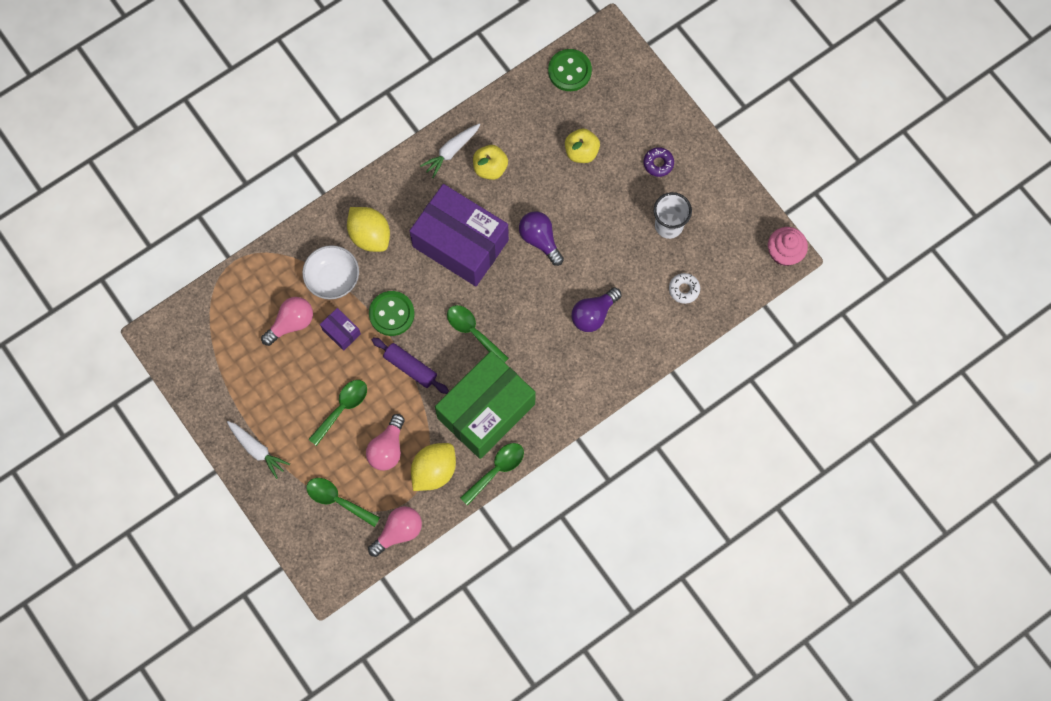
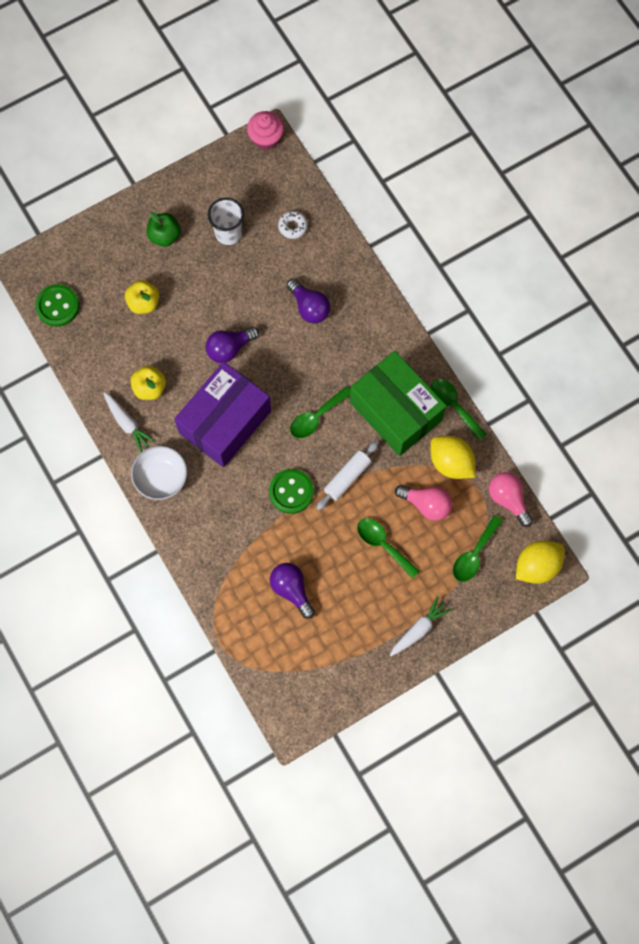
camera: 85 degrees left, 0 degrees up
(291, 323) = (291, 589): pink light bulb -> purple light bulb
(333, 278) = (248, 546): white bowl -> white bowl (161, 478)
(341, 332) = (305, 541): purple box -> none
(370, 235) = (207, 507): yellow lemon -> yellow lemon (537, 566)
(410, 367) = (347, 478): purple rolling pin -> white rolling pin
(658, 163) = (165, 236): purple donut -> green apple

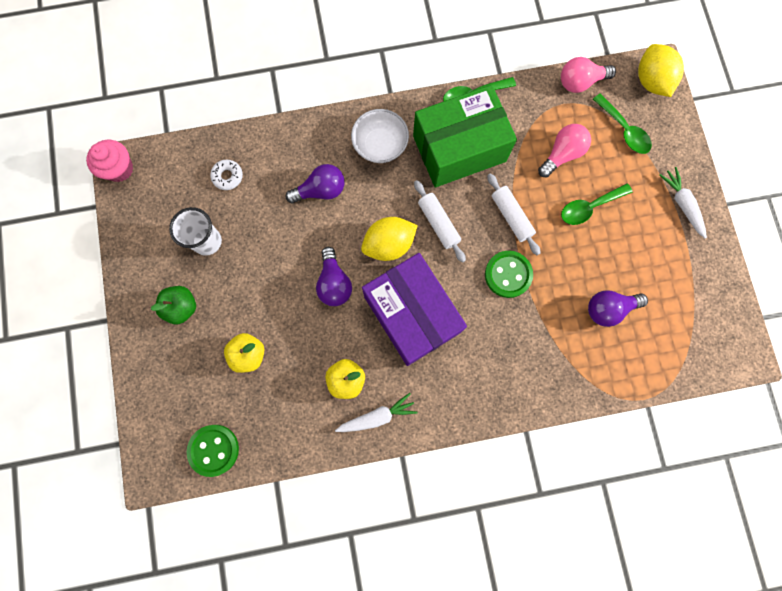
camera: 70 degrees left, 5 degrees up
(161, 478) = (449, 400): white bowl -> white bowl (380, 145)
(316, 417) = (438, 223): green spoon -> white rolling pin
(451, 463) = (528, 118): yellow lemon -> yellow lemon (389, 244)

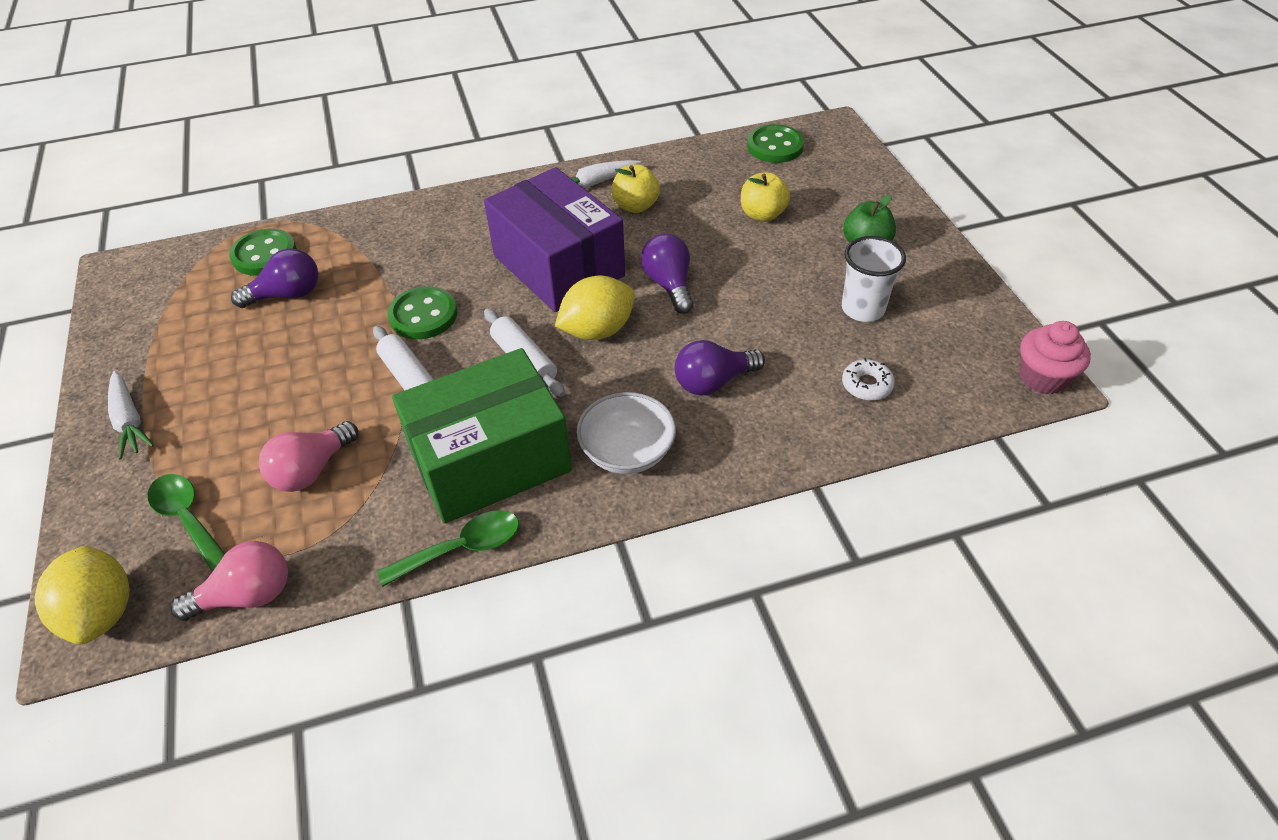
camera: 175 degrees right, 30 degrees down
(589, 207) = (283, 403): green spoon -> none
(636, 358) = (264, 254): none -> green button

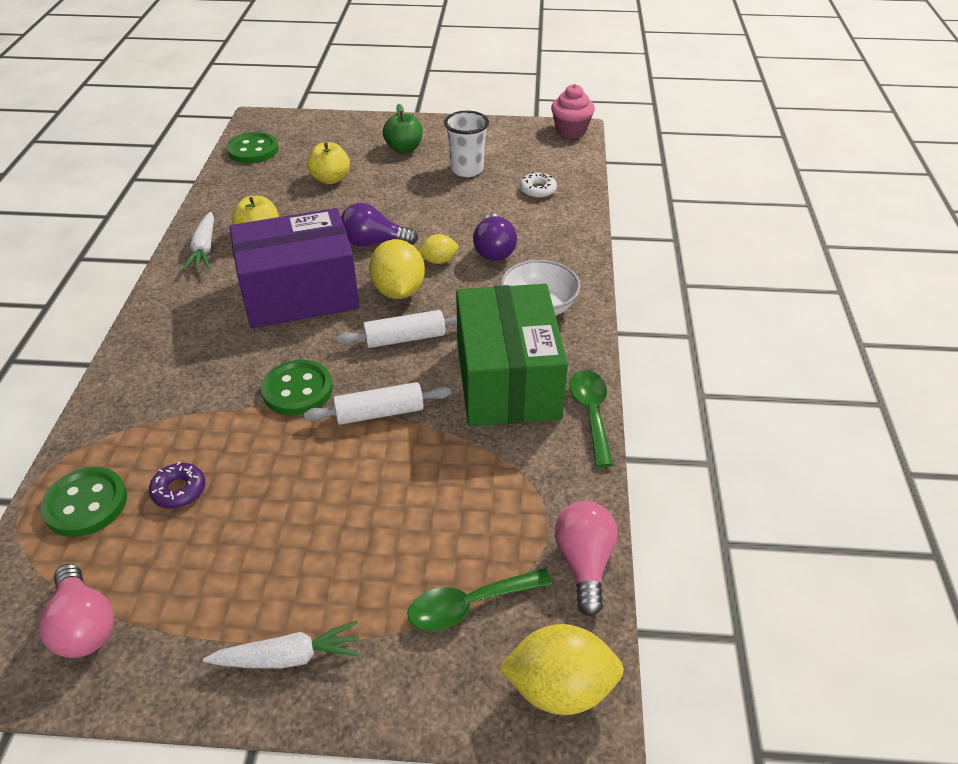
camera: 70 degrees left, 5 degrees down
(287, 295) = (179, 490): purple light bulb -> purple donut
(311, 470) = (455, 499): pink light bulb -> pink light bulb (84, 626)
(666, 343) = (438, 261): none -> yellow lemon

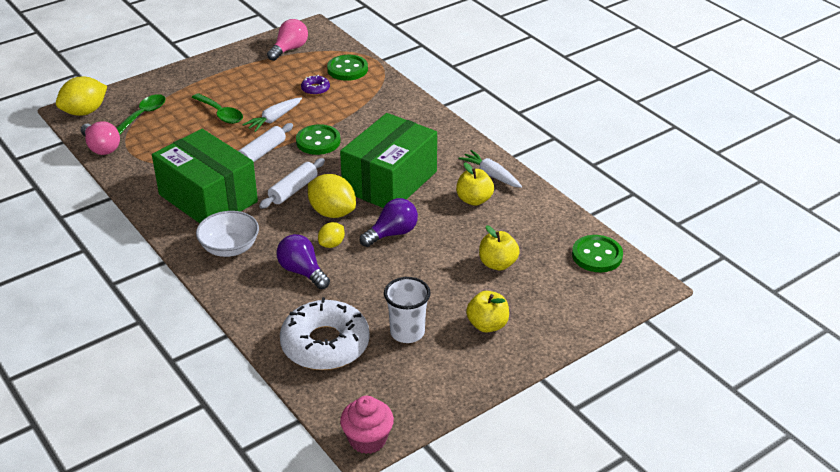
camera: 140 degrees right, 5 degrees down
(84, 626) = (289, 49): pink light bulb -> pink light bulb turned 105 degrees clockwise
(288, 657) = (201, 75): white carrot -> white carrot (274, 119)
(300, 294) = (389, 181): purple box -> green box
(404, 149) = (487, 325): green apple -> yellow apple
(538, 190) = (325, 344): white donut -> white donut, size x2.34
(591, 414) = (144, 205): green spoon -> green spoon (220, 114)

